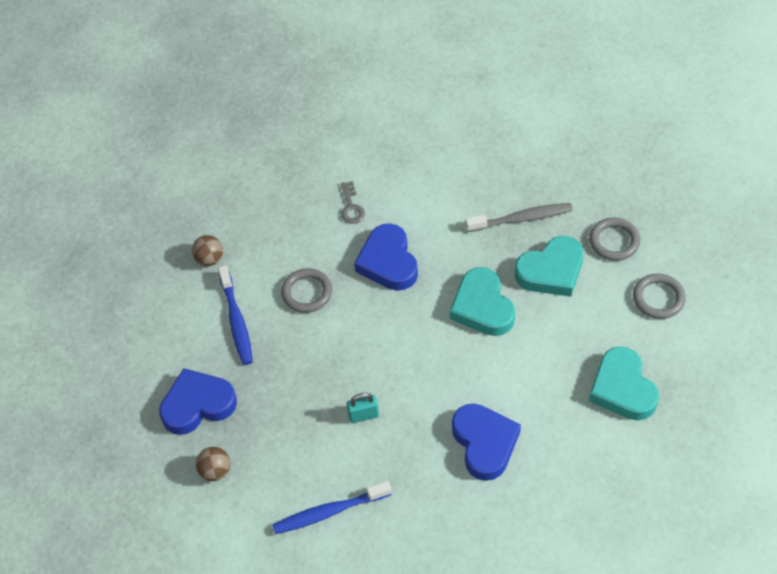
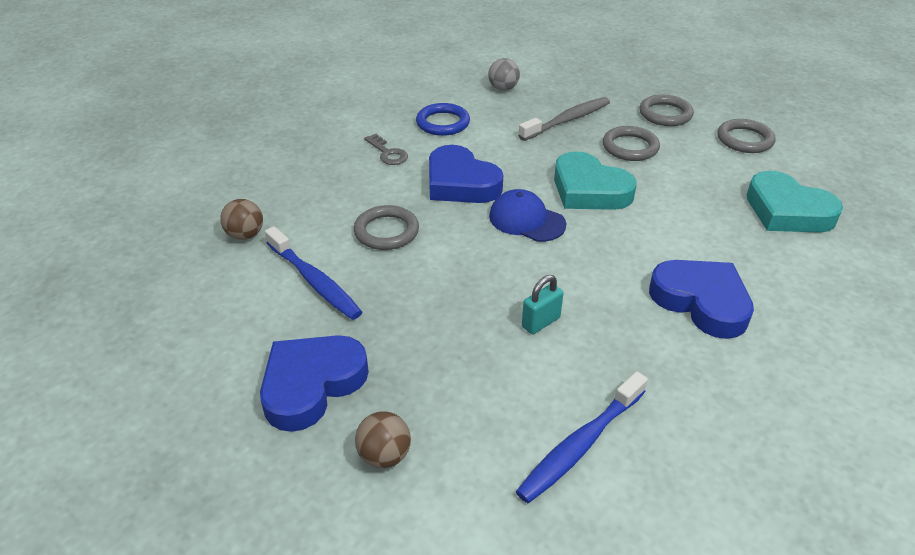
camera: 30 degrees left, 15 degrees down
(413, 320) = (526, 220): none -> blue cap
(415, 185) = (443, 123): none -> blue ring
(494, 156) = (503, 88): none -> grey ball
(551, 271) = (630, 147): turquoise heart -> grey ring

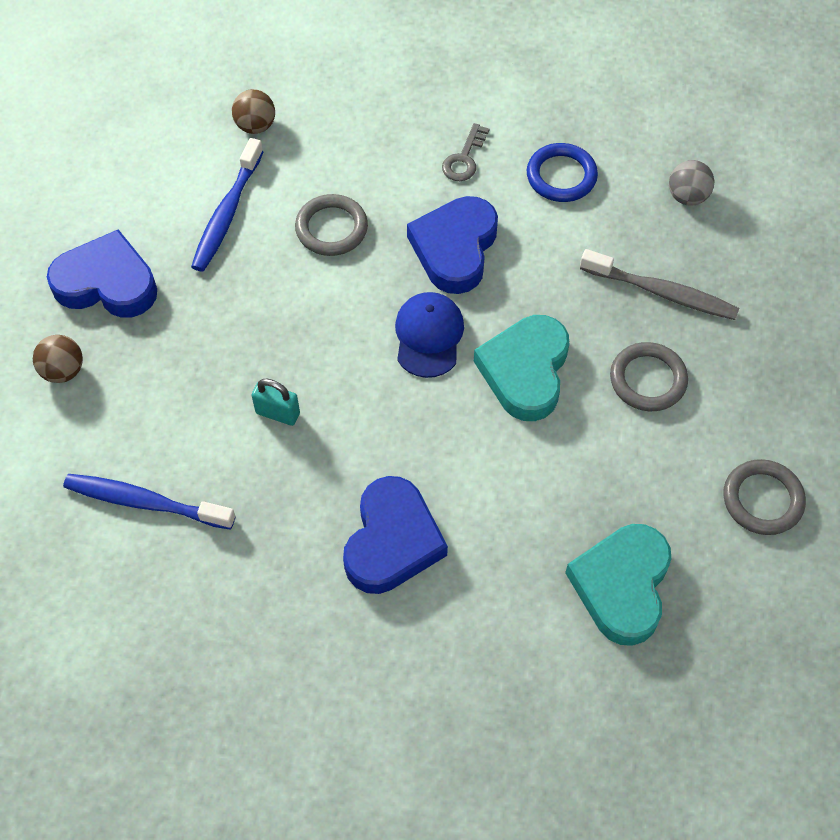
camera: 60 degrees right, 20 degrees up
(665, 114) = (760, 391): grey ring -> none

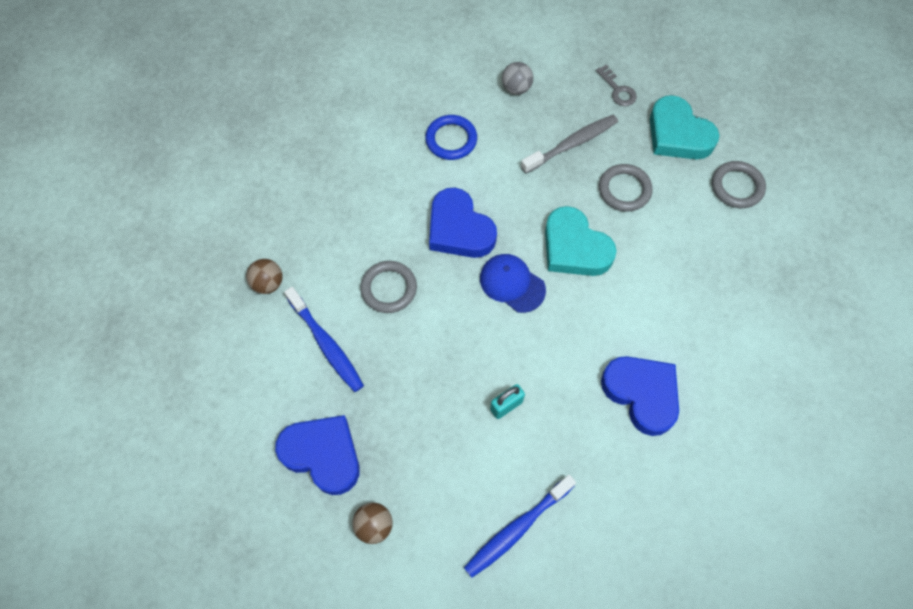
camera: 55 degrees left, 5 degrees up
(107, 283) = (323, 455): blue heart -> blue heart turned 75 degrees clockwise
(464, 158) = (396, 181): grey key -> grey key (618, 90)
(622, 586) = (747, 290): turquoise heart -> turquoise heart (678, 134)

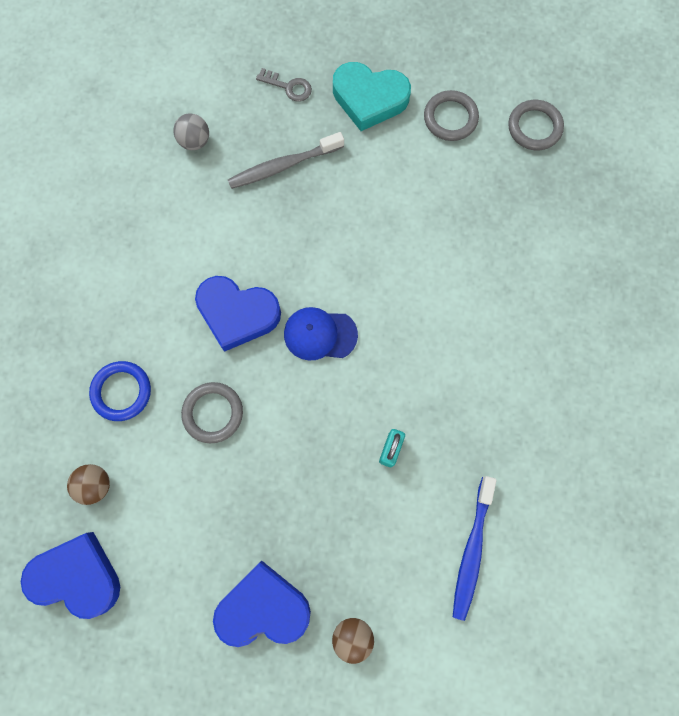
camera: 35 degrees left, 10 degrees up
(326, 344) = (193, 504): blue toothbrush -> none
(451, 139) = (169, 231): blue ring -> blue ring (122, 391)
(572, 144) = (283, 166): grey toothbrush -> grey toothbrush turned 135 degrees counterclockwise
(574, 248) = (351, 264): turquoise heart -> none
(624, 190) = (358, 181): grey ring -> grey ring (534, 127)
(642, 394) = (494, 360): blue heart -> blue heart (77, 576)

